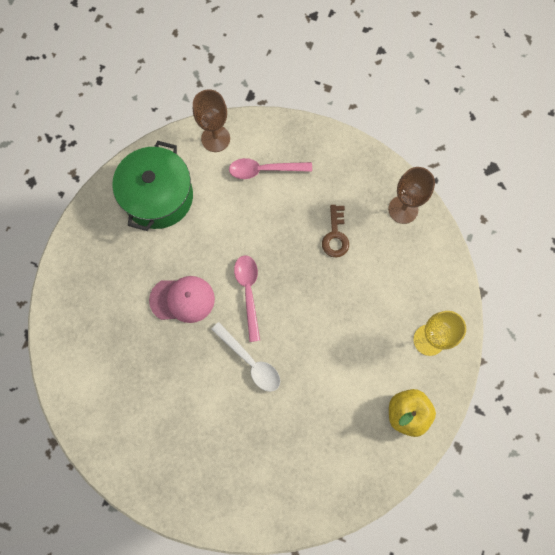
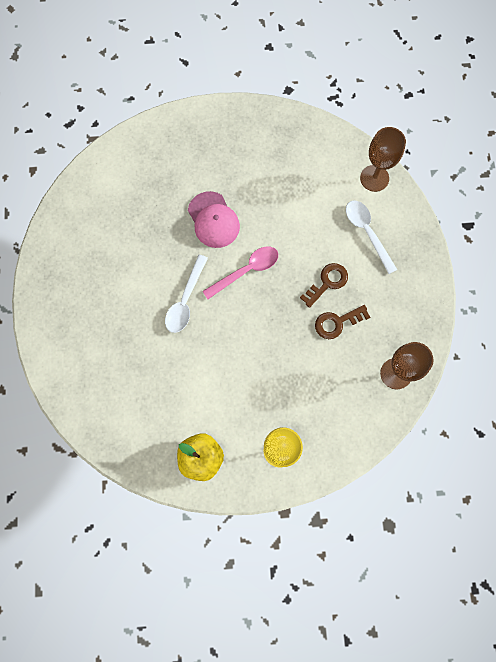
camera: 65 degrees right, 0 degrees up
(158, 196) = (295, 157): green pot -> none
(264, 170) = (367, 233): pink spoon -> white spoon
(294, 226) = (327, 282): none -> brown key

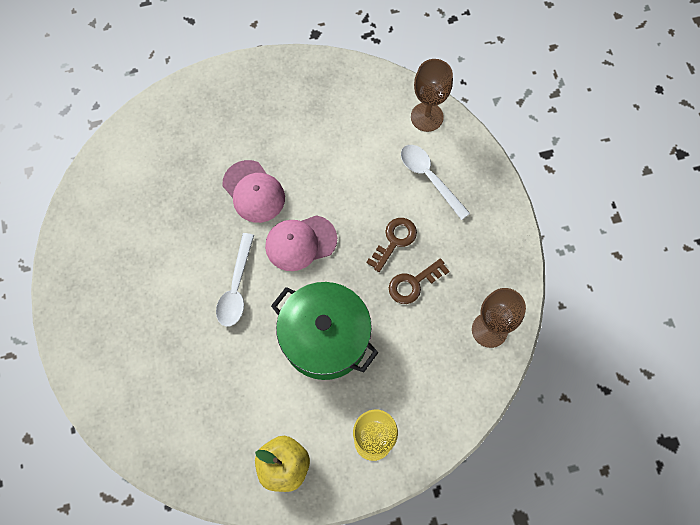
camera: 10 degrees left, 5 degrees down
(246, 271) = (300, 243): pink spoon -> pink cap
(253, 356) = (325, 338): none -> green pot

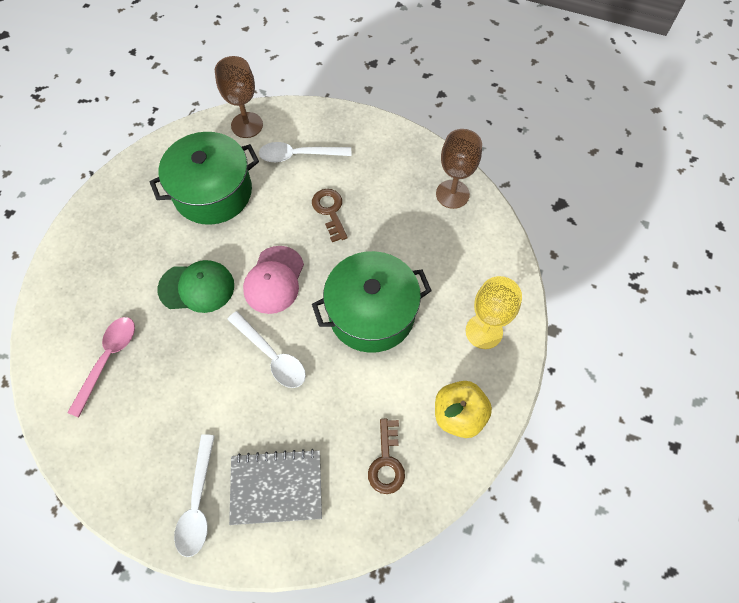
camera: 55 degrees left, 5 degrees down
(93, 317) = (198, 503): none -> white spoon
(138, 364) = (276, 487): none -> grey notebook
(155, 176) = (108, 360): none -> pink spoon
(253, 191) = (197, 287): pink cap -> green cap
(344, 140) = (213, 192): none -> green pot
(413, 283) = (376, 221): brown key -> brown key (386, 462)

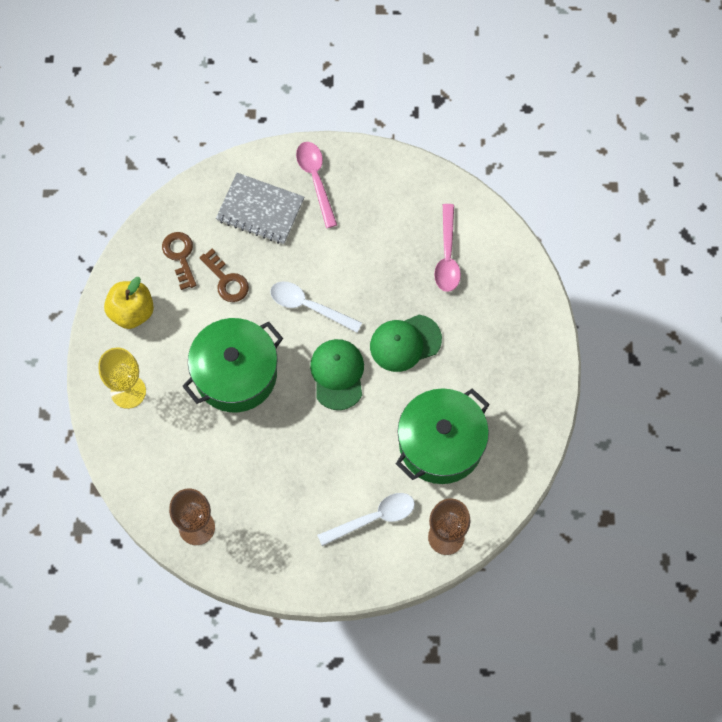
camera: 160 degrees right, 5 degrees up
(198, 503) = (316, 180): white spoon -> pink spoon
(274, 280) = (337, 374): pink cap -> green cap
(276, 487) = (260, 210): grey notebook -> grey notebook turned 45 degrees clockwise
(330, 211) = (314, 464): brown key -> brown key (226, 280)

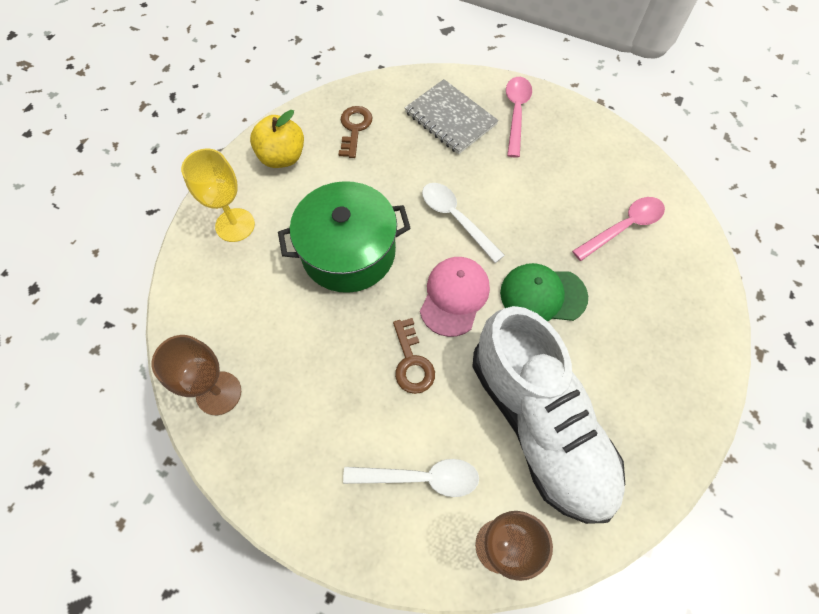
camera: 25 degrees right, 5 degrees down
(226, 280) = (386, 165): brown key -> brown key (412, 362)
(337, 374) = (454, 296): green cap -> pink cap
(441, 444) = (539, 424): green pot -> white shoe
(447, 256) = (623, 227): pink spoon -> pink spoon turned 150 degrees counterclockwise

